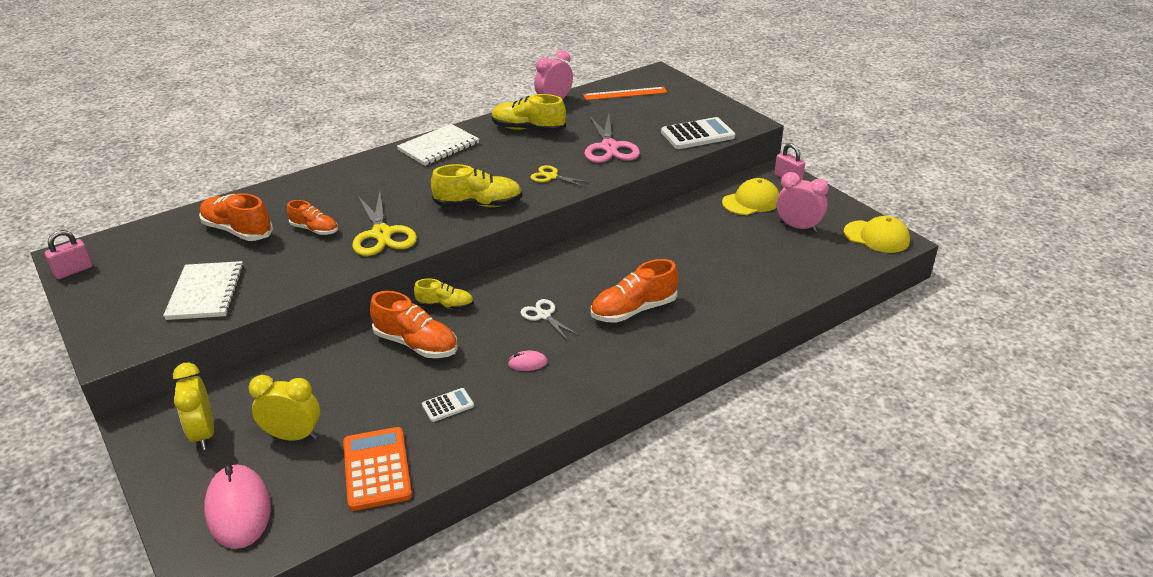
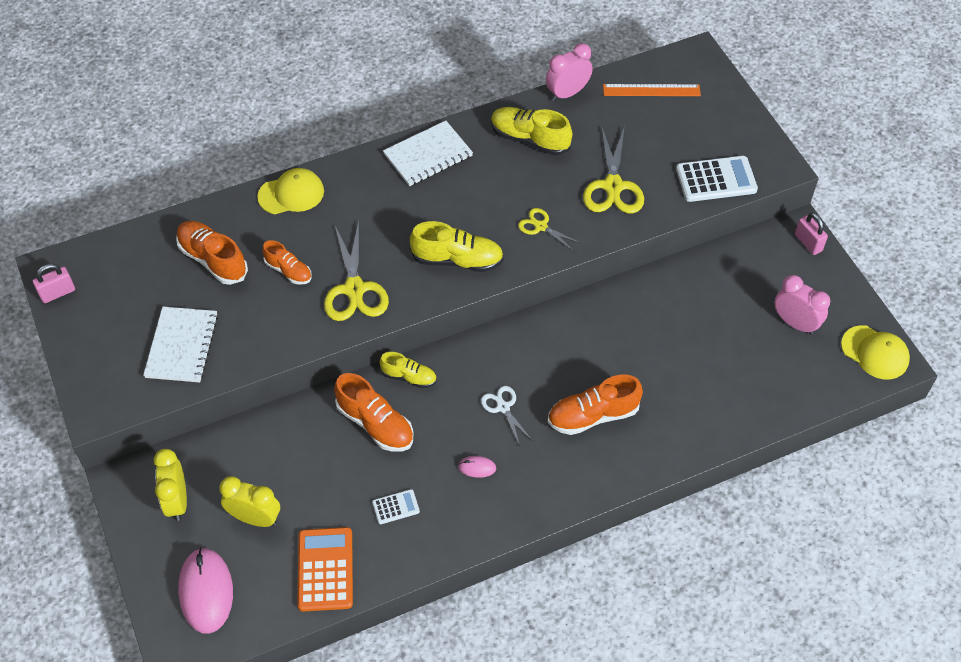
camera: 10 degrees right, 20 degrees up
(609, 147) = (613, 186): pink scissors -> yellow scissors
(751, 201) = (756, 274): yellow cap -> yellow cap (291, 194)

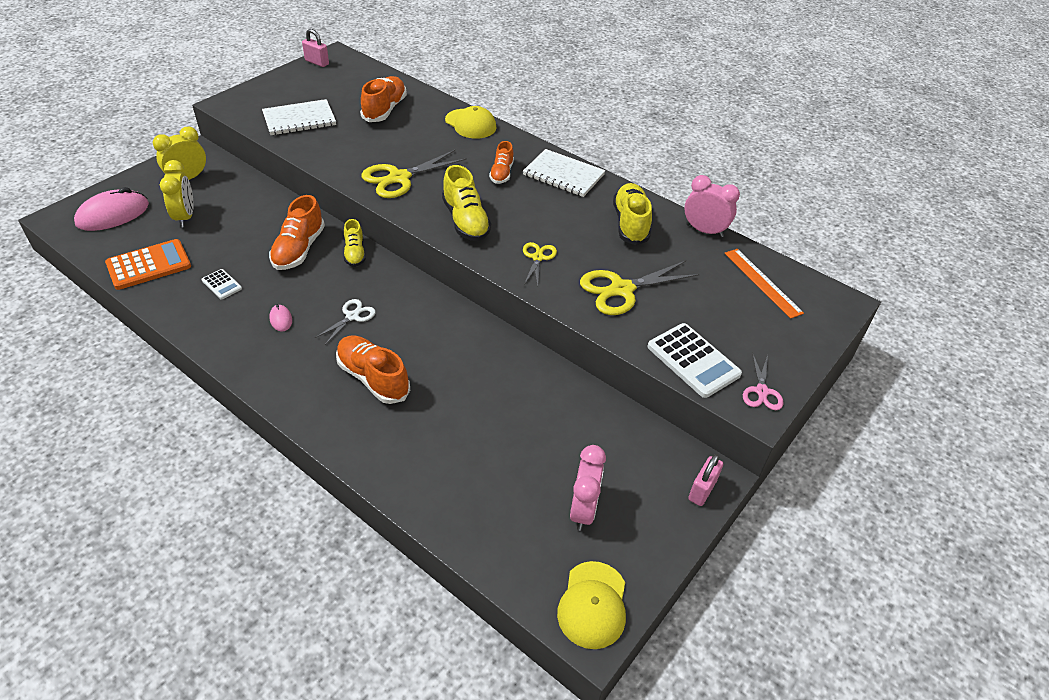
camera: 60 degrees right, 10 degrees down
(288, 271) = (396, 143): orange shoe -> orange shoe (501, 173)
(766, 155) = (761, 391): none -> pink scissors

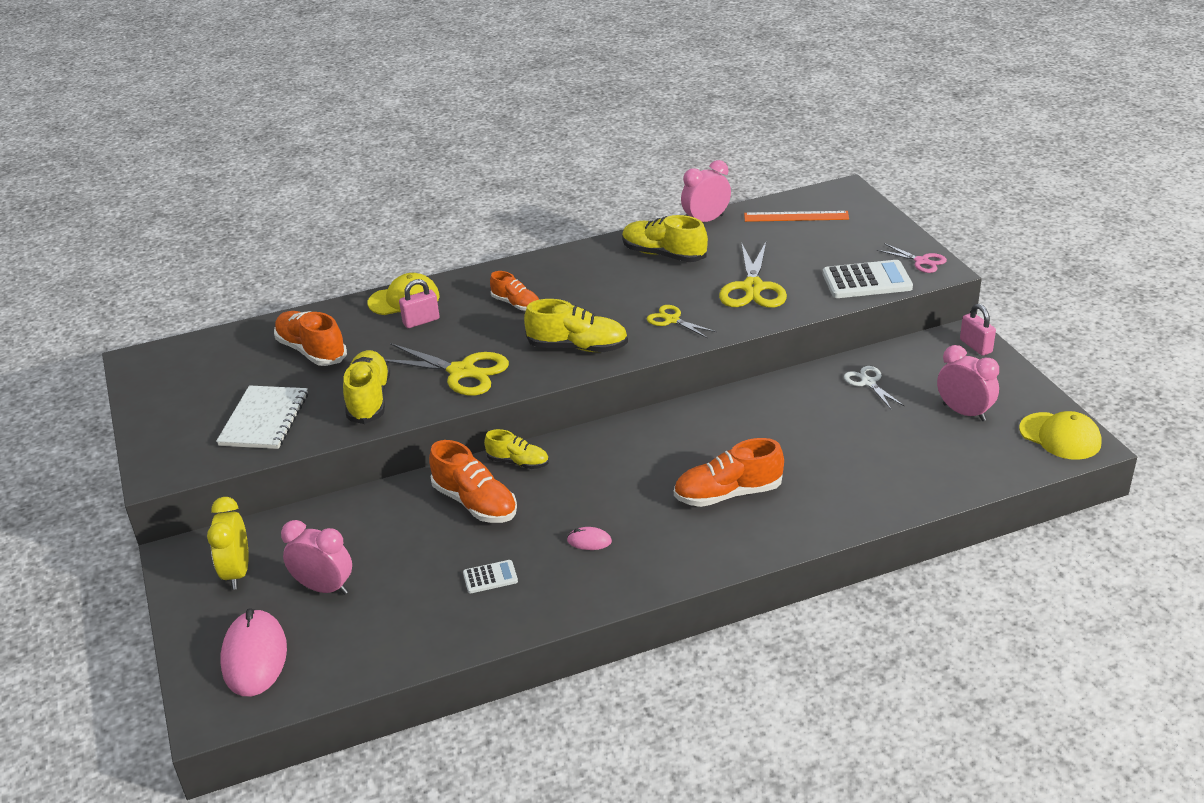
camera: 55 degrees left, 10 degrees down
(149, 265) = (399, 636): orange calculator -> none
(185, 217) = (324, 588): yellow clock -> pink clock
(317, 62) = (140, 379): pink padlock -> pink padlock (421, 321)
(344, 151) = (369, 399): none -> yellow shoe
(352, 316) = (623, 487): white scissors -> white scissors (868, 382)
(399, 178) = (462, 372): yellow scissors -> yellow scissors turned 60 degrees counterclockwise
(563, 175) = (553, 268): white notebook -> none

